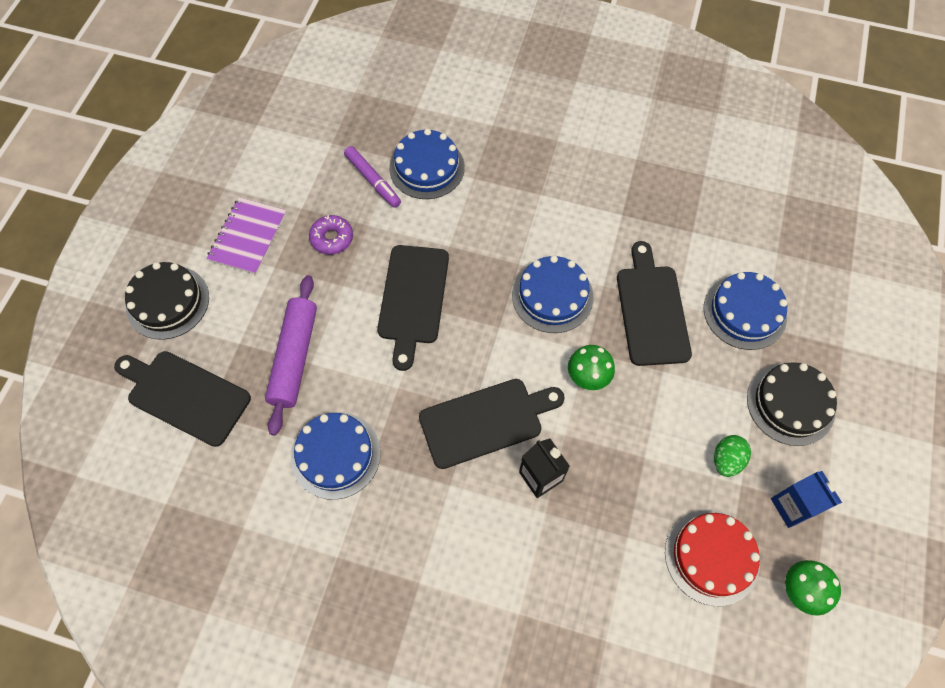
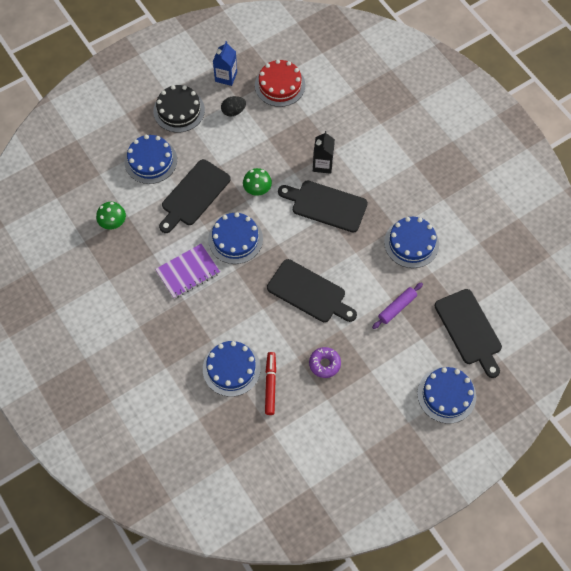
camera: 140 degrees left, 0 degrees up
(168, 302) = (446, 395): black cake -> blue cake
(248, 237) = (372, 403): purple notebook -> purple notebook (188, 272)
(295, 357) = (397, 307): purple rolling pin -> purple rolling pin, size x0.62
(373, 180) = (270, 385): purple marker -> red marker
(413, 299) = (309, 293): black cutting board -> black cutting board turned 75 degrees clockwise
(726, 460) = (233, 111): green egg -> black egg
(802, 590) = (256, 50): green mushroom -> green mushroom (113, 222)

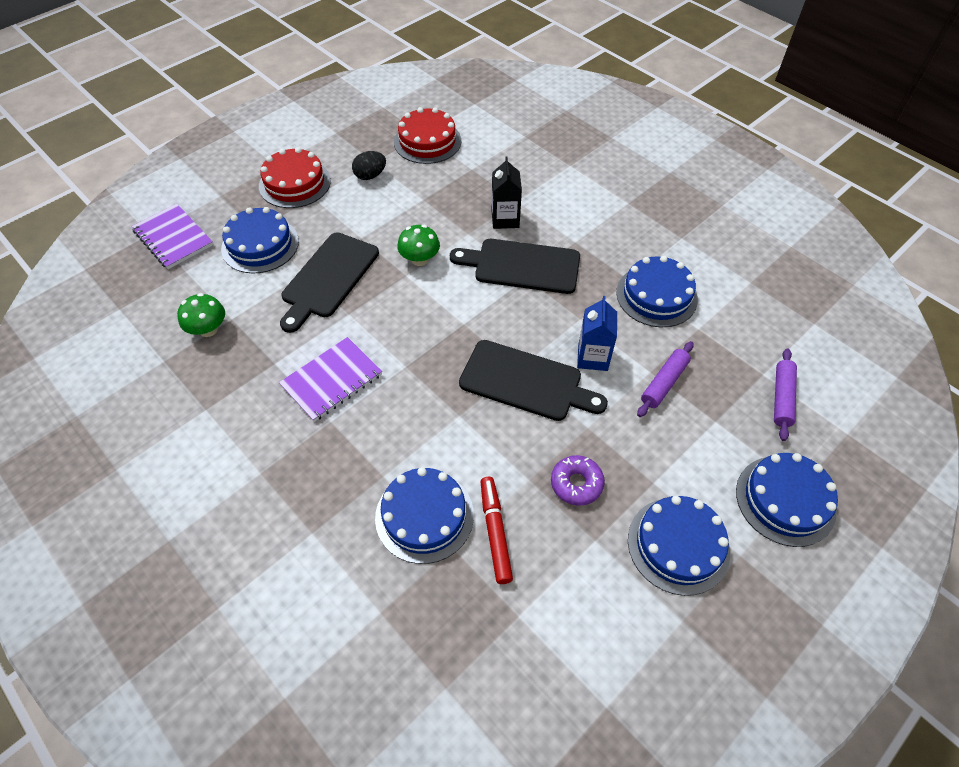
camera: 10 degrees left, 10 degrees down
(92, 146) = (173, 238): none -> purple notebook
(179, 110) = (295, 183): black cake -> red cake
(226, 76) = (354, 141): blue carton -> blue carton (592, 357)
(235, 239) = (399, 326): blue cake -> blue cake (678, 545)
(469, 330) = (782, 398): black cutting board -> purple rolling pin

